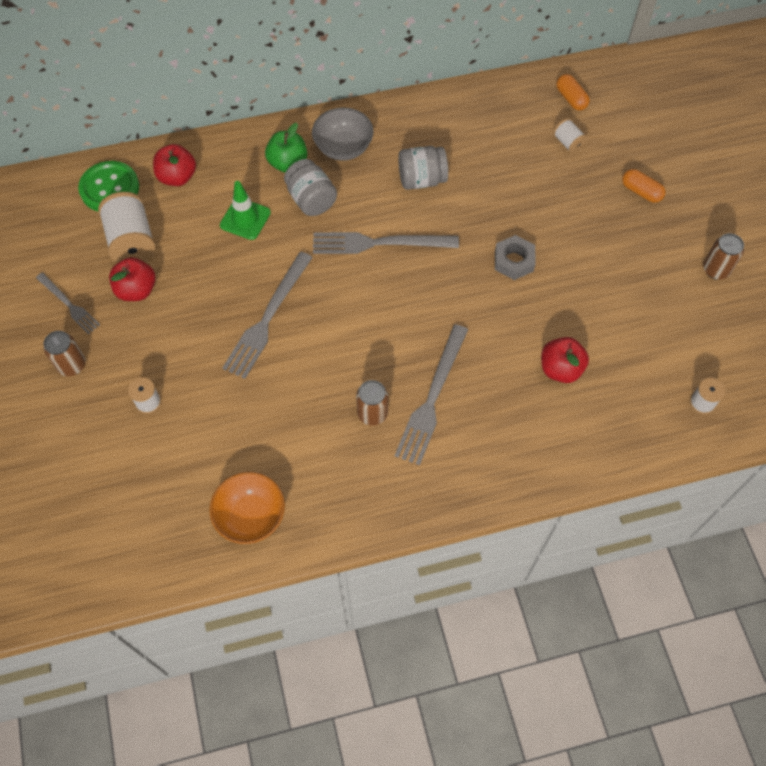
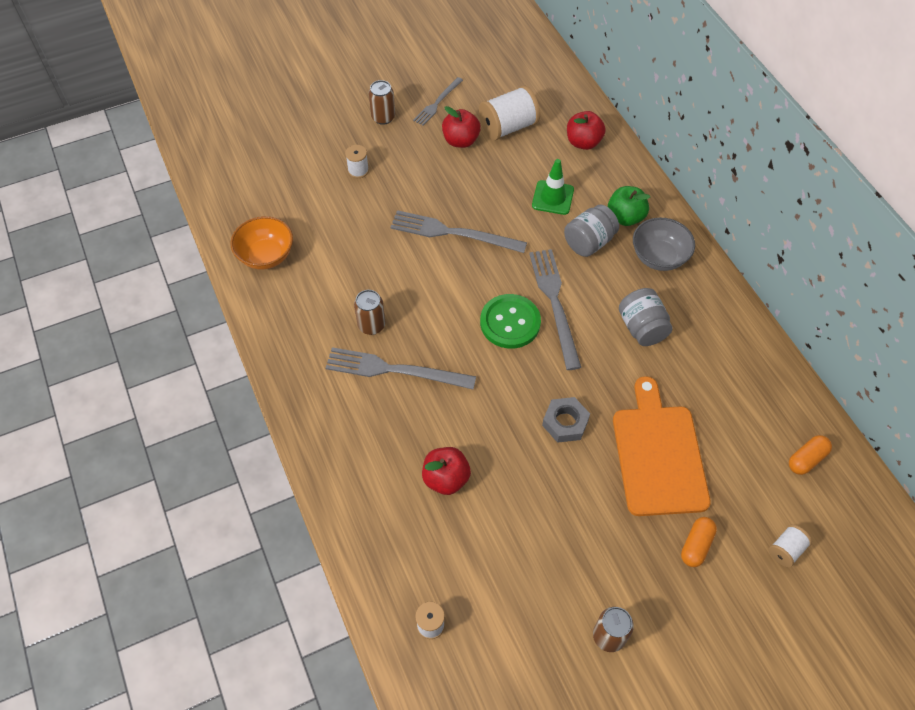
camera: 80 degrees right, 5 degrees down
(109, 188) = (557, 101): green button -> green button (510, 322)
(555, 198) = (658, 454): none -> orange cutting board
(568, 143) = (739, 461): white spool -> white spool (786, 550)

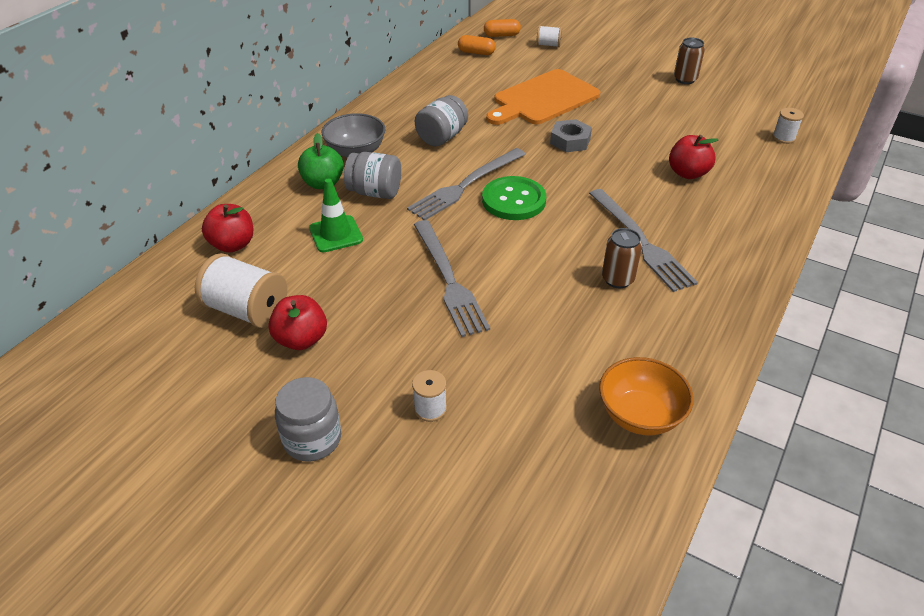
camera: 125 degrees left, 15 degrees down
(383, 117) = (312, 439): brown can -> grey jar
(437, 103) = (244, 396): grey fork -> none
(696, 545) = (587, 70): orange capsule -> orange capsule (501, 35)

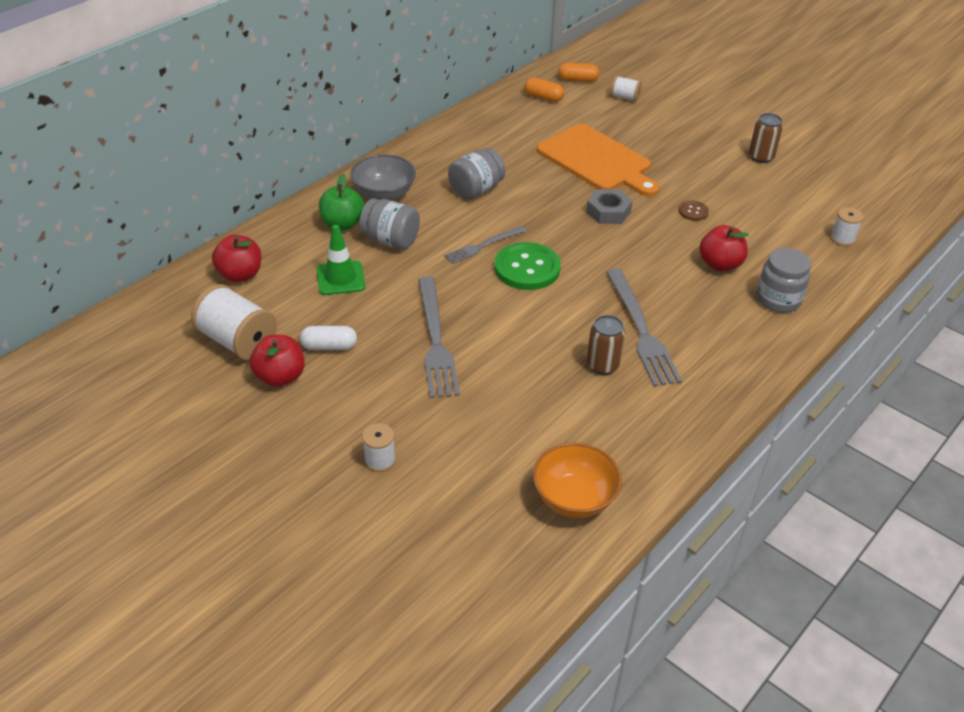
camera: 10 degrees right, 0 degrees up
(312, 439) = (266, 469): grey jar -> grey jar (778, 299)
(343, 301) = (329, 346): none -> white capsule
(465, 185) = (483, 246): grey fork -> grey fork, size x0.59
(543, 99) = (597, 160): orange cutting board -> orange cutting board turned 105 degrees counterclockwise
(645, 131) = (693, 212): none -> brown button

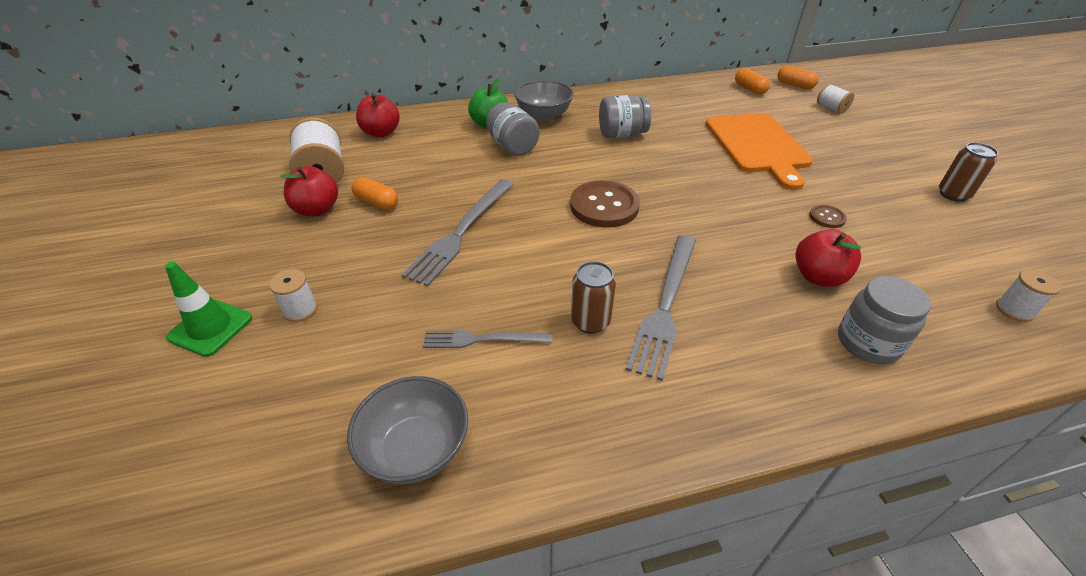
camera: 35 degrees right, 0 degrees up
(329, 346) = (377, 203): white capsule -> orange capsule
(340, 278) = (444, 159): green traffic cone -> green traffic cone (210, 328)
(483, 246) = (583, 175): grey fork -> grey fork (482, 339)
(527, 268) = (604, 206): green button -> brown button
(574, 499) = (416, 449): orange bowl -> grey bowl
(608, 212) = (731, 188): grey nut -> none

